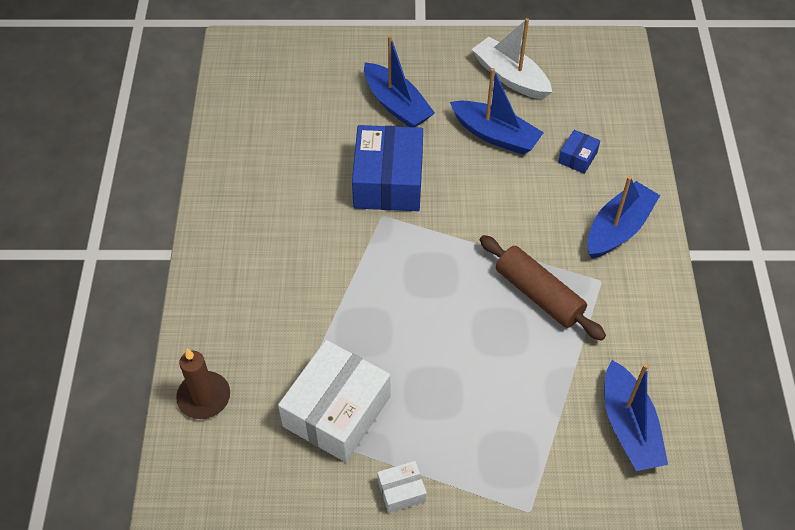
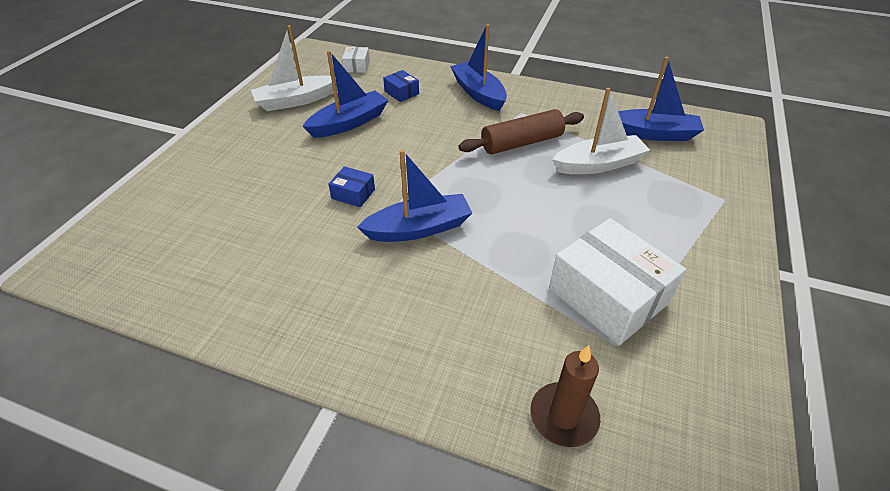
camera: 70 degrees left, 10 degrees down
(388, 181) = (353, 194): blue box -> blue box, size x0.45
(396, 105) = (267, 167): blue boat -> blue boat (419, 228)
(401, 491) = (703, 270): white box -> white box (357, 66)
(535, 376) = (598, 164): none -> white boat

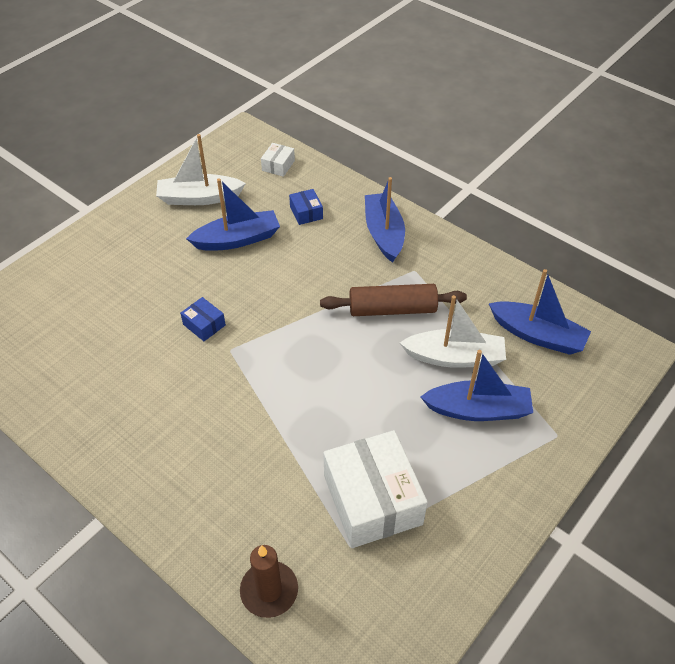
camera: 20 degrees right, 5 degrees up
(419, 228) = (244, 379): blue boat -> blue boat (478, 409)

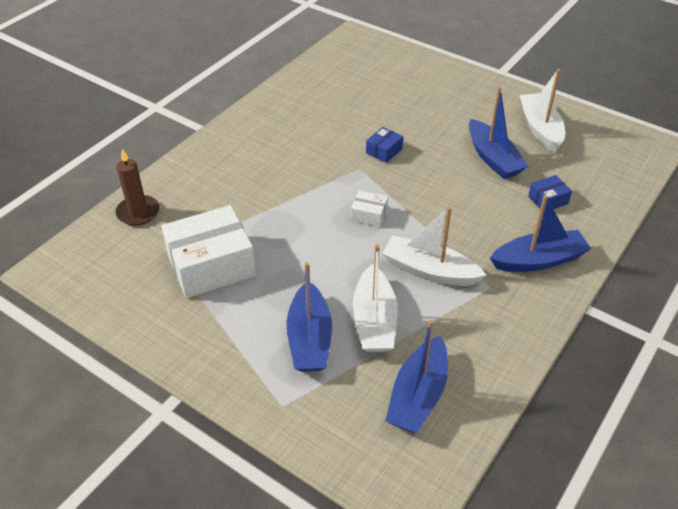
camera: 85 degrees right, 5 degrees down
(278, 165) = (612, 174): white box -> white box (369, 215)
(392, 309) = (429, 271): brown rolling pin -> white boat

